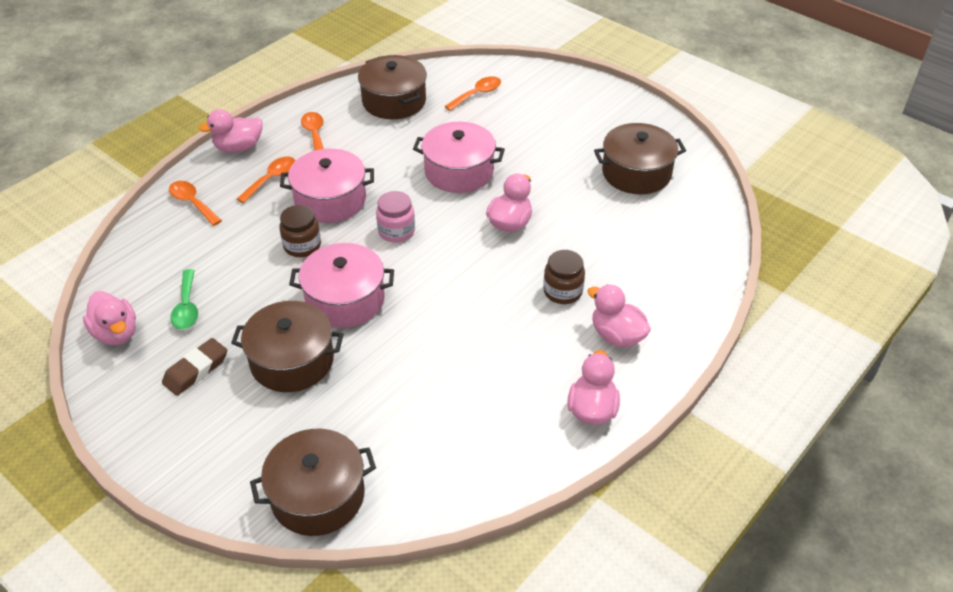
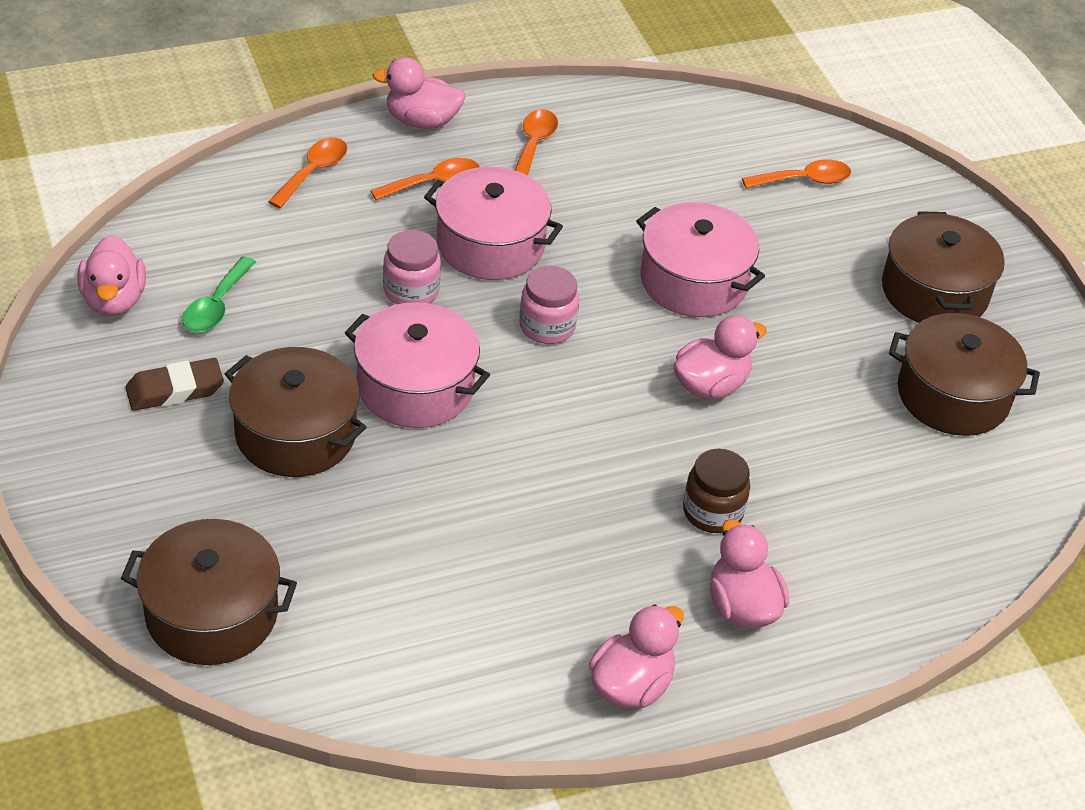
camera: 25 degrees right, 0 degrees up
(192, 203) = (313, 172): orange spoon -> orange spoon turned 45 degrees clockwise
(302, 246) = (411, 291): brown jar -> pink jar
(394, 101) = (677, 141): brown pot -> brown pot (934, 292)

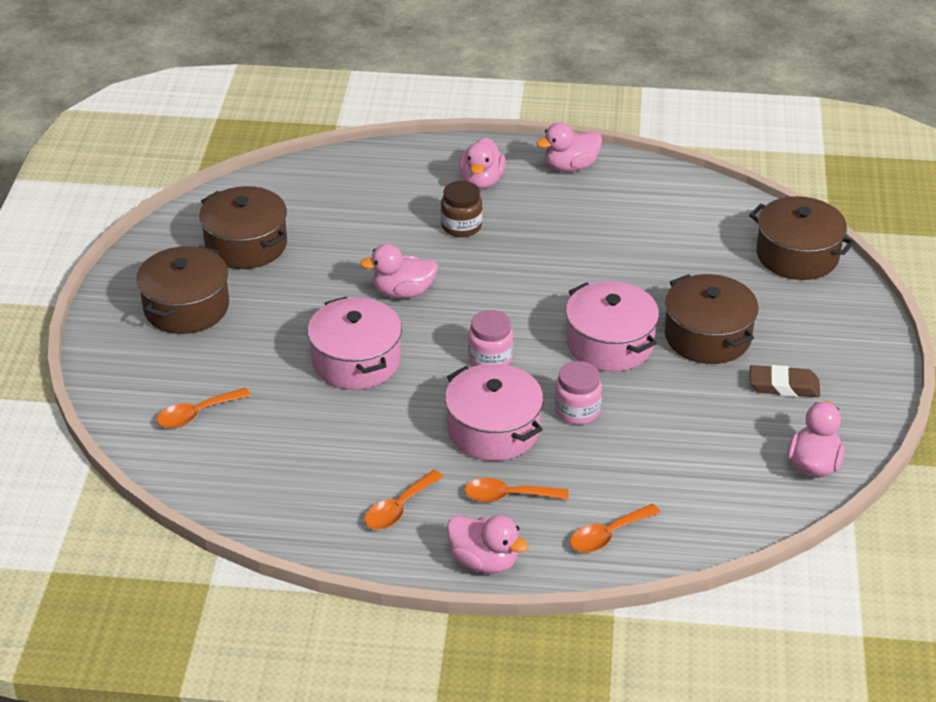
camera: 150 degrees left, 5 degrees down
(216, 306) = (733, 439): green spoon -> none
(804, 180) = (196, 414): orange spoon -> orange spoon turned 45 degrees counterclockwise

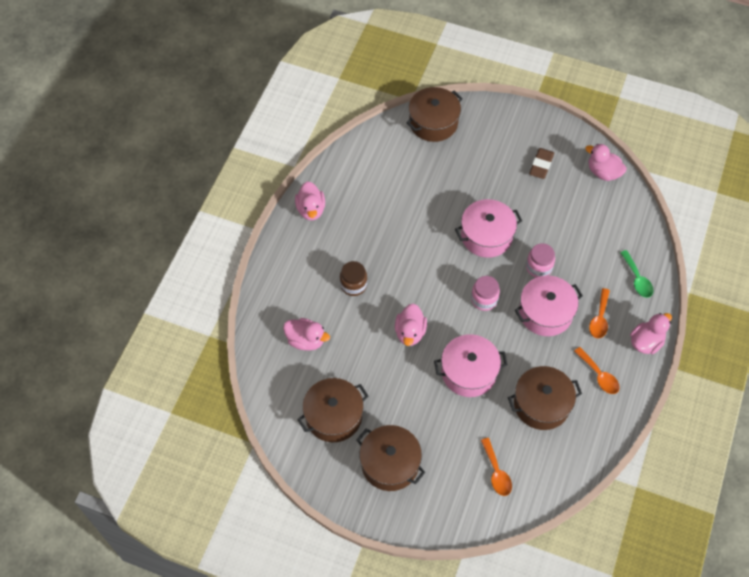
camera: 75 degrees left, 20 degrees up
(481, 181) = (310, 262): pink duck -> pink duck (306, 340)
(608, 535) = (637, 279): orange spoon -> green spoon
(707, 336) = (492, 187): brown pot -> brown pot (541, 404)

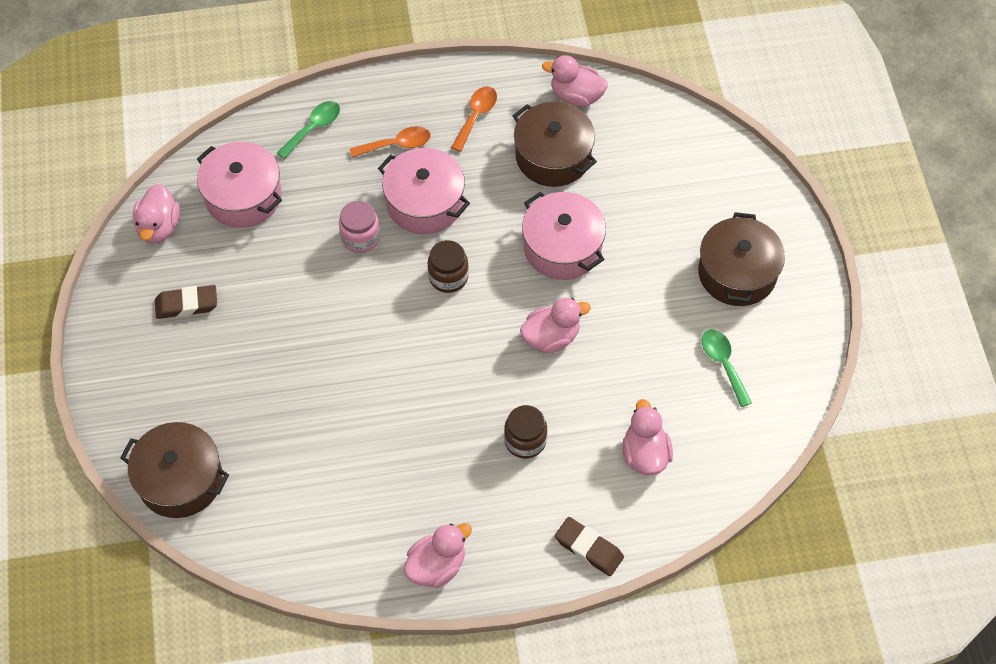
camera: 120 degrees left, 0 degrees up
(271, 282) = (588, 548): none -> brown eraser
(334, 416) = (723, 364): brown pot -> green spoon
(484, 299) = (448, 277): pink jar -> brown jar
(486, 236) = (347, 318): pink pot -> pink pot (243, 196)
(496, 472) = (668, 164): orange spoon -> none
(646, 342) = (400, 88): pink duck -> pink duck (576, 96)

